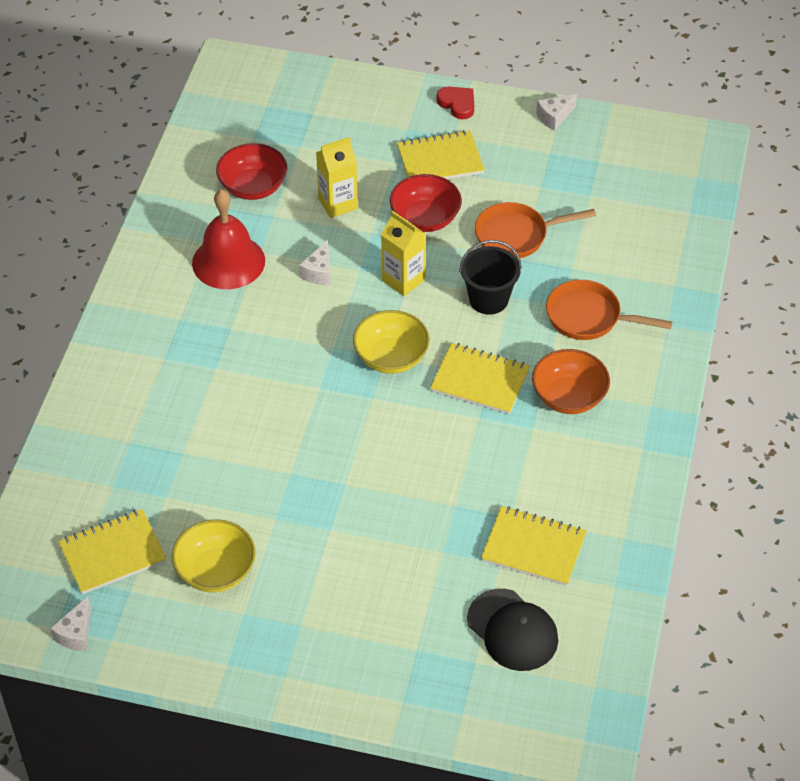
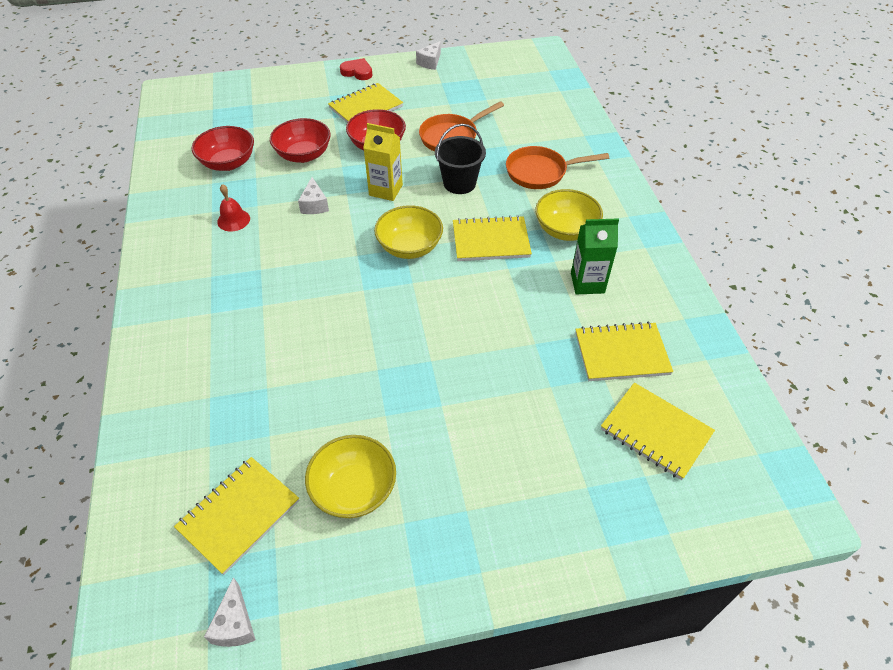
camera: 25 degrees left, 0 degrees up
(228, 261) = (233, 220): red bell -> red bell, size x0.50
(338, 204) = (303, 155): yellow carton -> red bowl
(512, 630) = (655, 432): black cap -> yellow notebook
(550, 464) = (587, 283): none -> green carton
(569, 397) = (565, 230): orange bowl -> yellow bowl

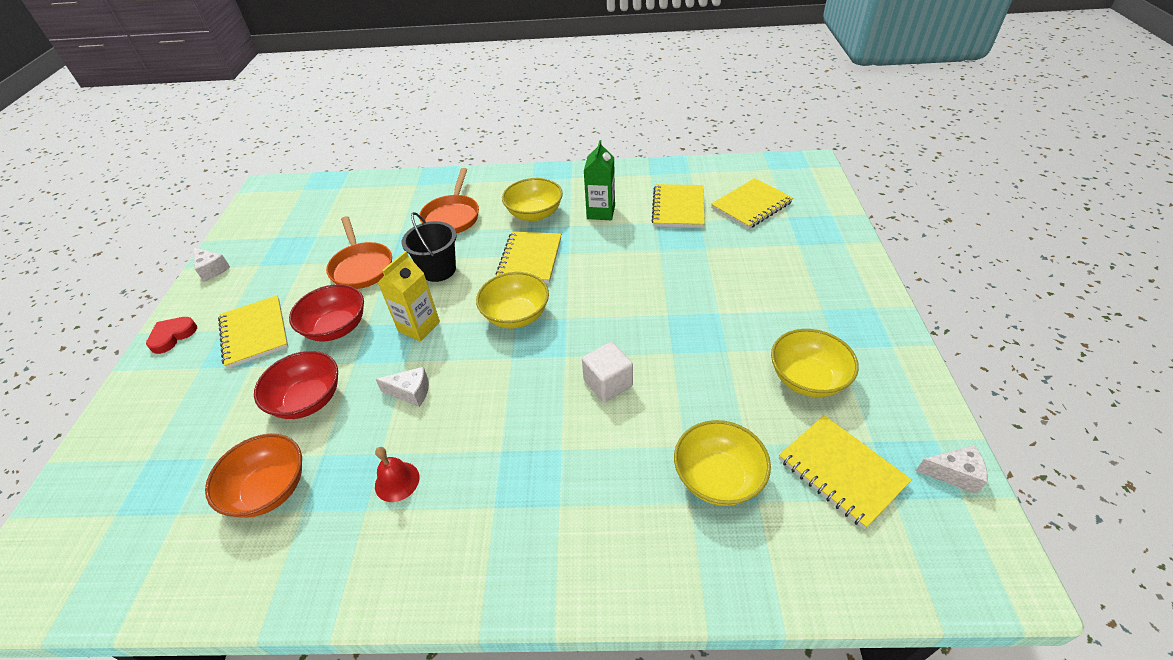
camera: 75 degrees left, 5 degrees down
(228, 163) = (269, 489): red bowl -> orange bowl
(233, 414) = (718, 478): none -> yellow bowl
(334, 325) = (608, 383): none -> white cube

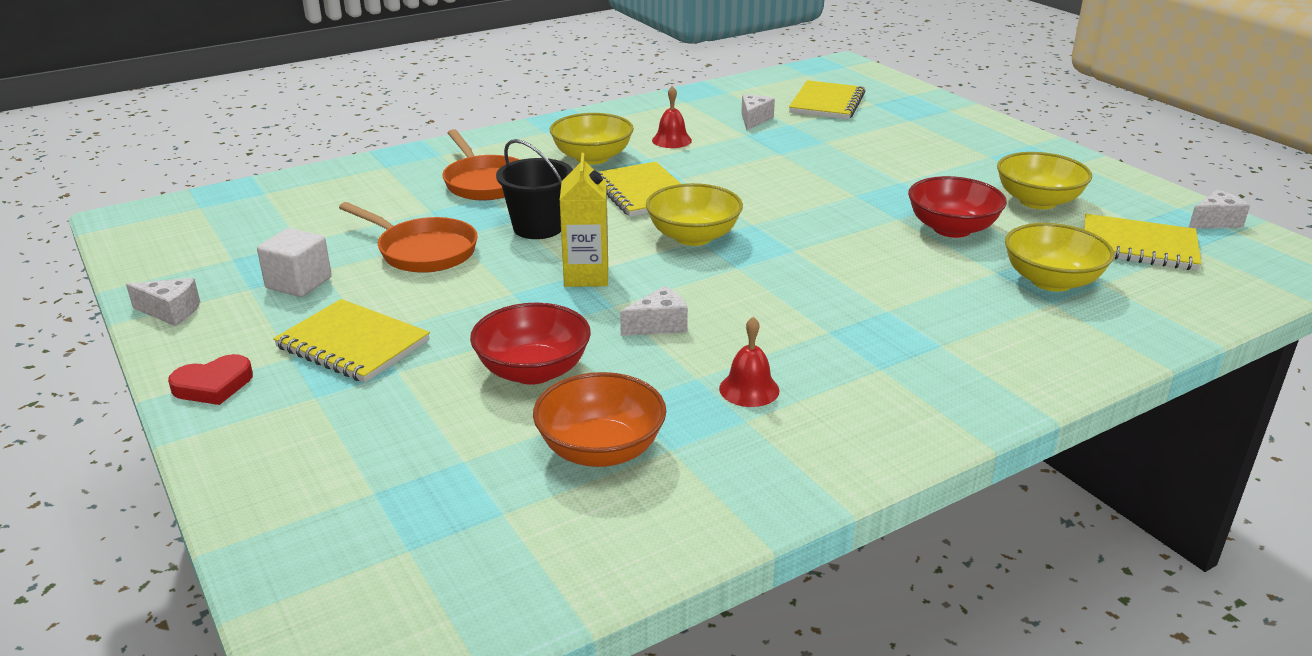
camera: 35 degrees left, 15 degrees down
(172, 336) = (213, 385): red heart -> red heart turned 120 degrees counterclockwise
(336, 328) = (473, 307): red bowl -> red bowl (952, 229)
(601, 212) = (671, 140): green carton -> red bell
(608, 383) = (866, 255): white cube -> white cube (299, 283)
(678, 208) = (754, 120): yellow notebook -> white cheese

